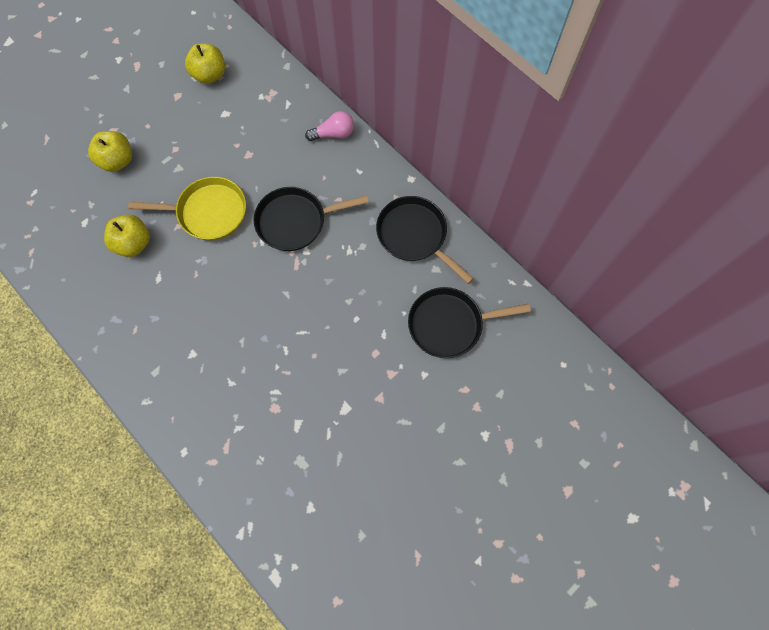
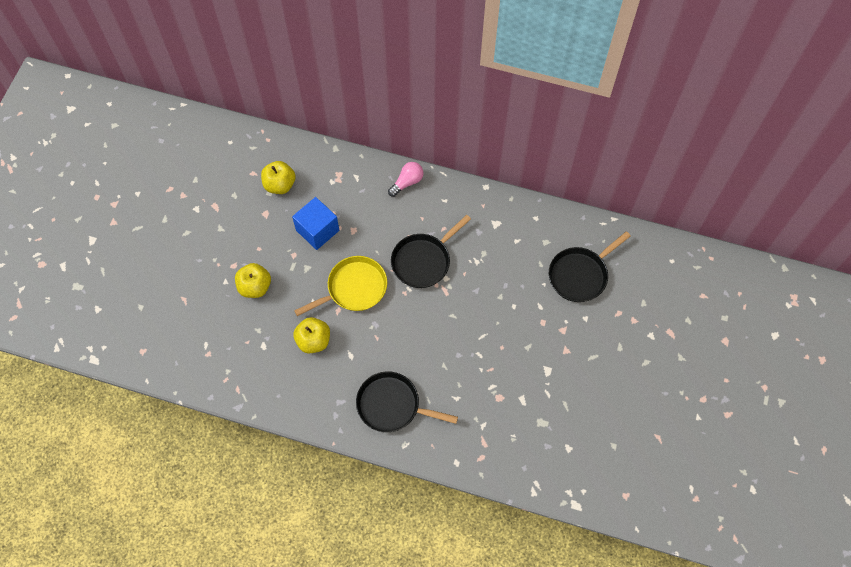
camera: 30 degrees left, 5 degrees down
(214, 137) = (317, 230): none -> blue cube
(414, 235) = (515, 226): black pan -> black pan (392, 405)

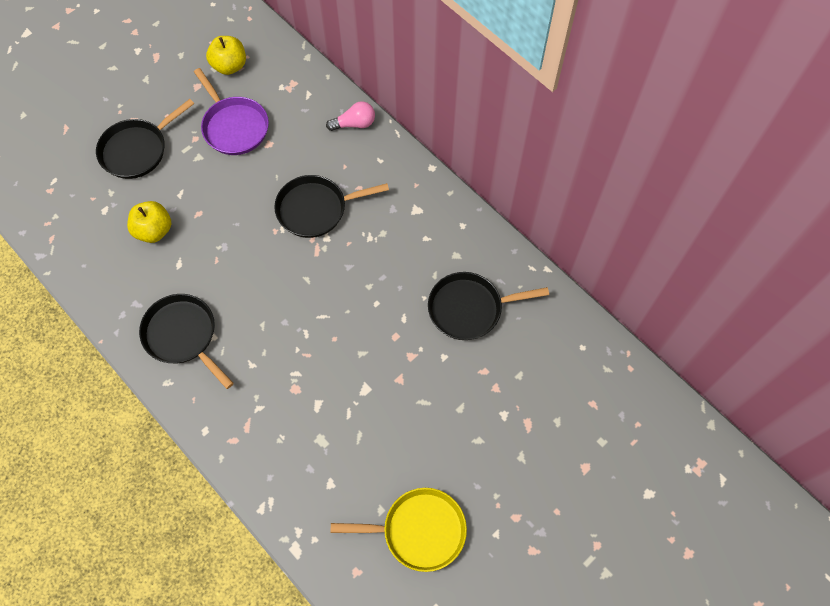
camera: 30 degrees right, 0 degrees up
(255, 287) = (137, 150): yellow apple -> black pan
(317, 230) = (234, 126): blue cube -> purple pan
(354, 288) = (228, 200): yellow pan -> yellow pan (419, 530)

